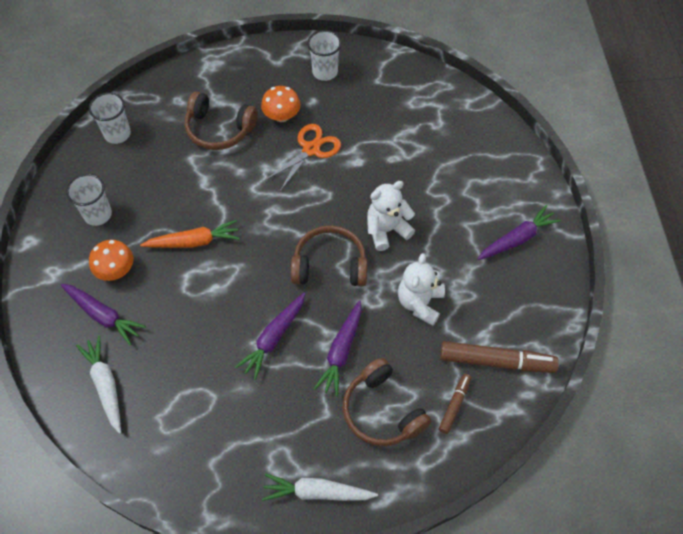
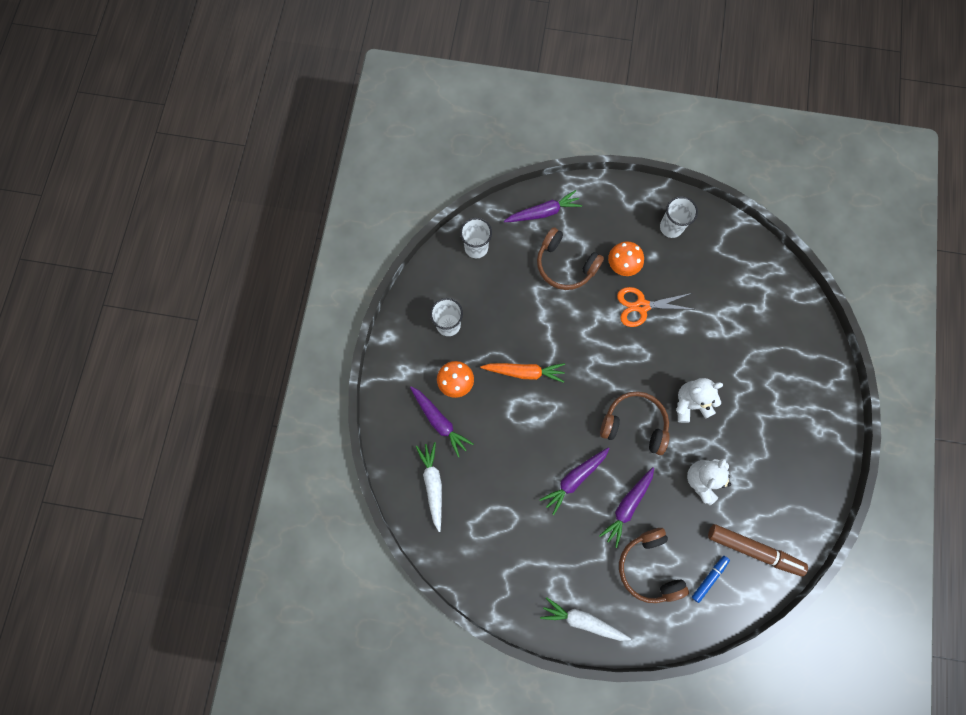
camera: 15 degrees right, 15 degrees up
(311, 149) = (641, 306): orange scissors -> orange scissors turned 150 degrees counterclockwise
(454, 405) = (709, 578): brown marker -> blue marker
(517, 239) = (802, 442): purple carrot -> purple carrot (543, 212)

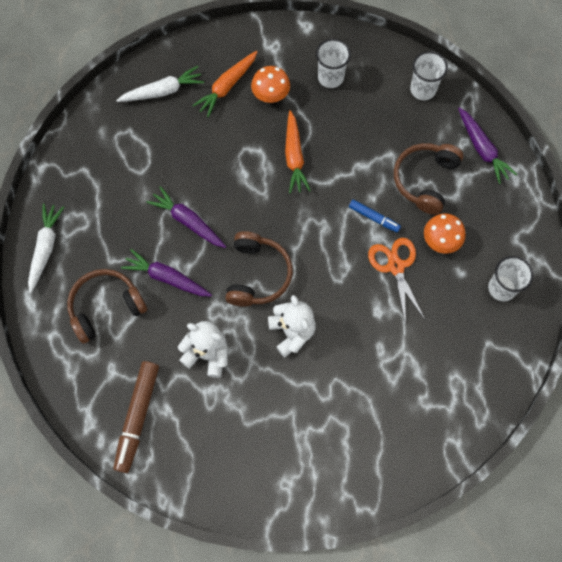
camera: 80 degrees right, 5 degrees down
(439, 421) = (227, 86): purple carrot -> orange carrot
(709, 578) = (101, 371): blue marker -> blue marker (374, 218)

